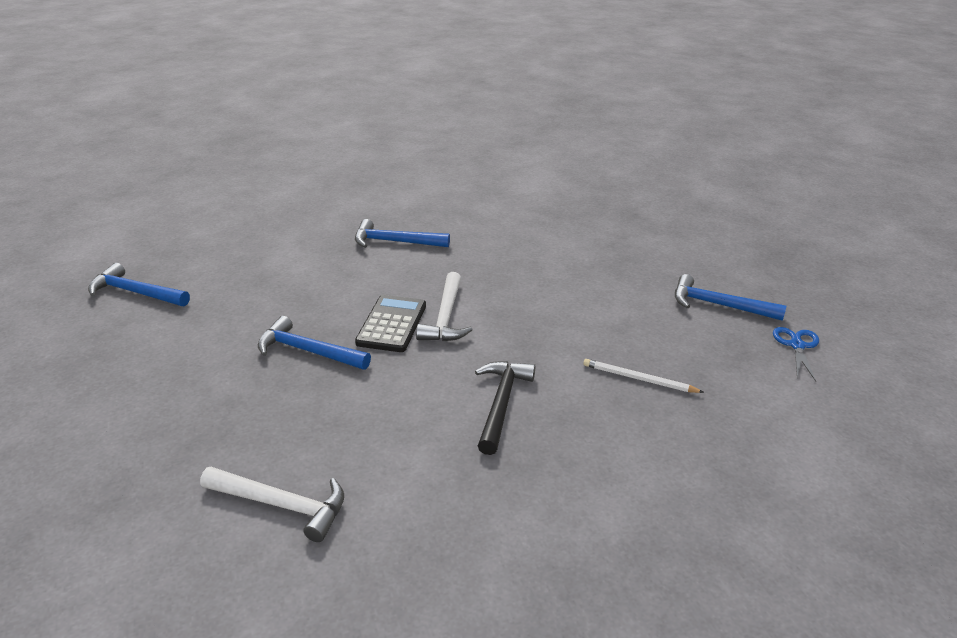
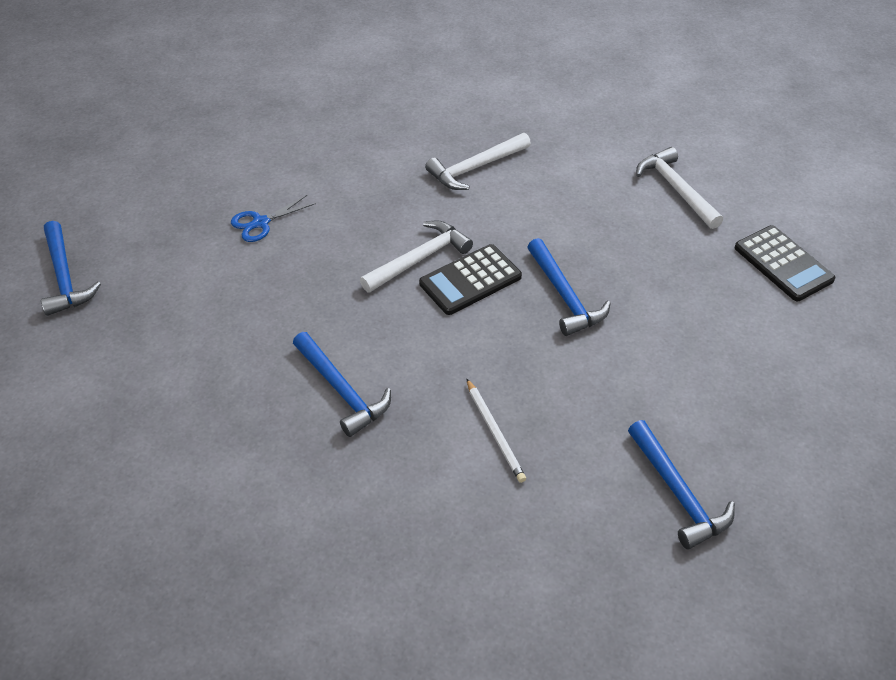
camera: 135 degrees left, 15 degrees up
(109, 488) = (783, 264): none -> black calculator
(501, 404) = (475, 168): black hammer -> white hammer
(639, 379) = (365, 129): white pencil -> white pencil (495, 432)
(718, 305) = (211, 139): blue hammer -> blue hammer (64, 277)
(797, 345) = (230, 87): blue scissors -> blue scissors (261, 223)

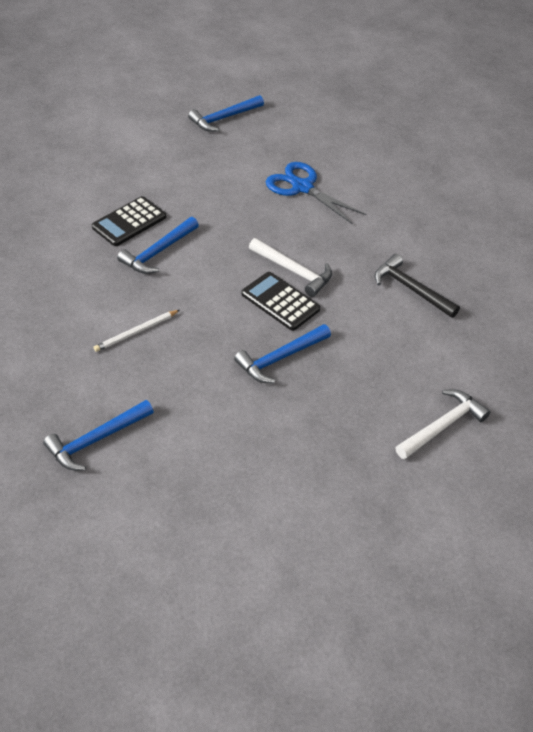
camera: 75 degrees right, 0 degrees up
(261, 223) = (302, 187): blue scissors -> blue scissors, size x1.71
(475, 168) = (411, 289): white hammer -> black hammer
(783, 264) = (370, 512): black calculator -> black calculator (129, 222)

